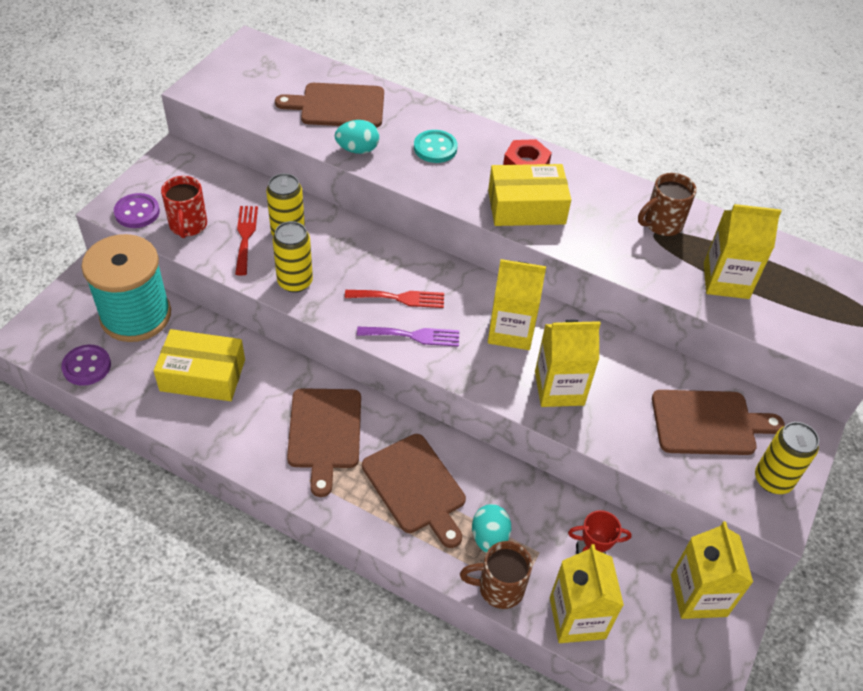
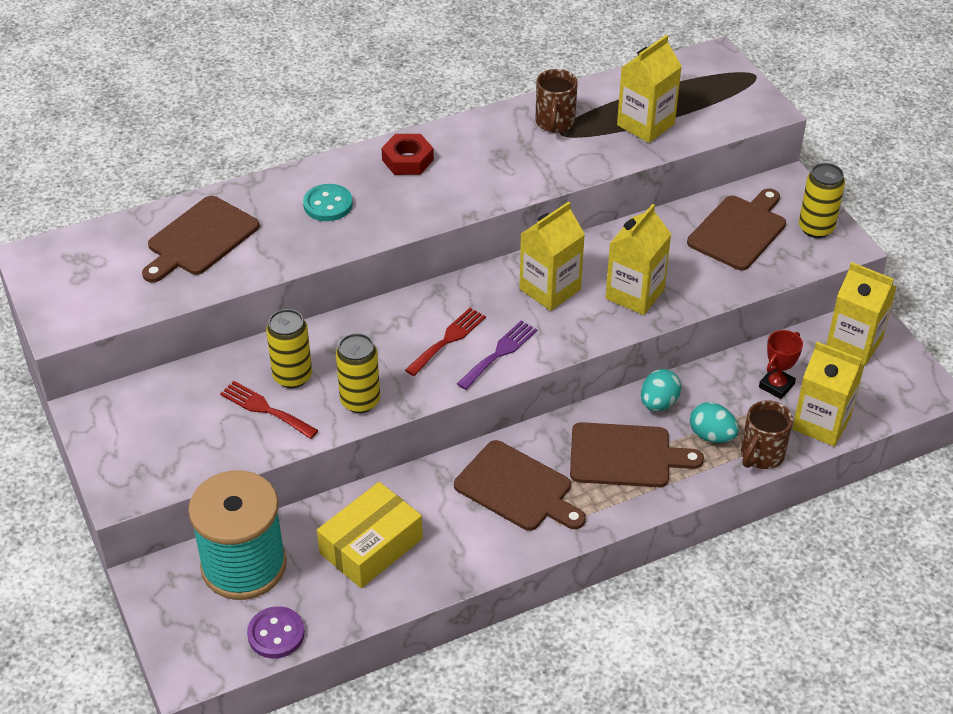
camera: 50 degrees left, 5 degrees down
(137, 212) = (146, 477): purple button -> none
(188, 226) = (207, 445): red mug -> none
(357, 150) = (276, 256): turquoise egg -> turquoise egg (658, 403)
(526, 207) = (458, 188): yellow box -> none

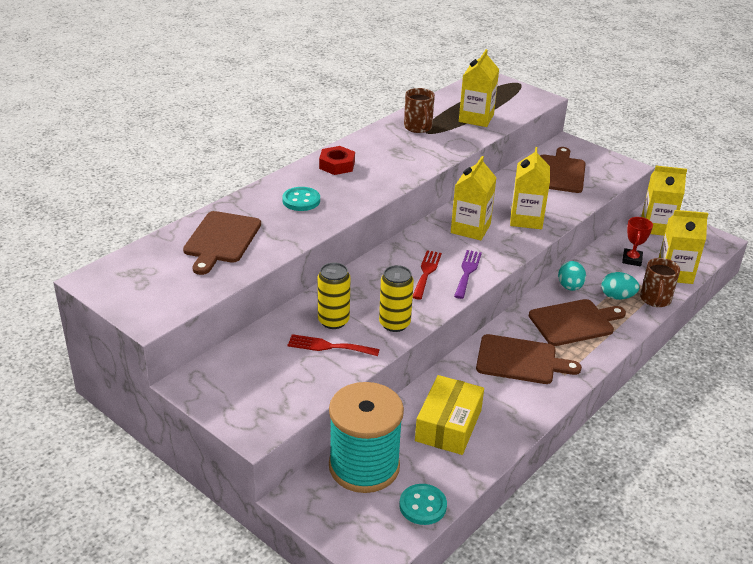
camera: 25 degrees left, 10 degrees down
(276, 634) = (422, 506): purple button -> turquoise button
(816, 228) = (603, 162): yellow can -> none

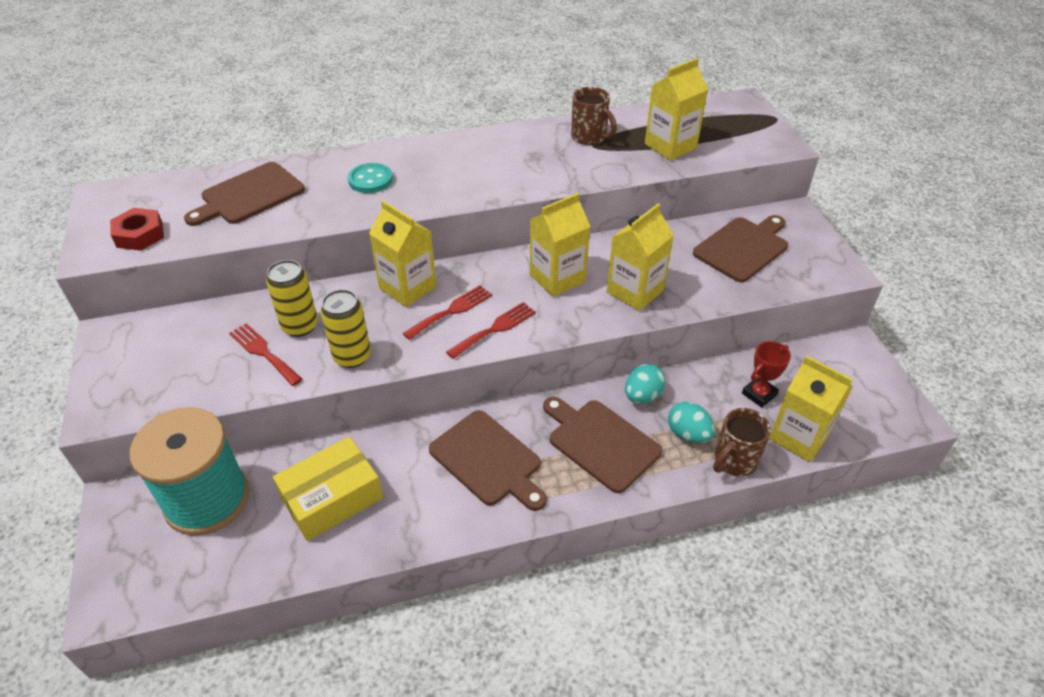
camera: 35 degrees right, 10 degrees up
(337, 165) = (453, 153): red nut -> red nut (140, 235)
(418, 128) = (589, 137): brown mug -> brown mug turned 60 degrees counterclockwise
(422, 506) = (208, 577): turquoise button -> none
(467, 272) = (495, 329): purple fork -> red fork
(574, 322) = (600, 442): brown cutting board -> brown cutting board turned 150 degrees counterclockwise
(656, 227) = (839, 364): yellow carton -> yellow carton (407, 287)

